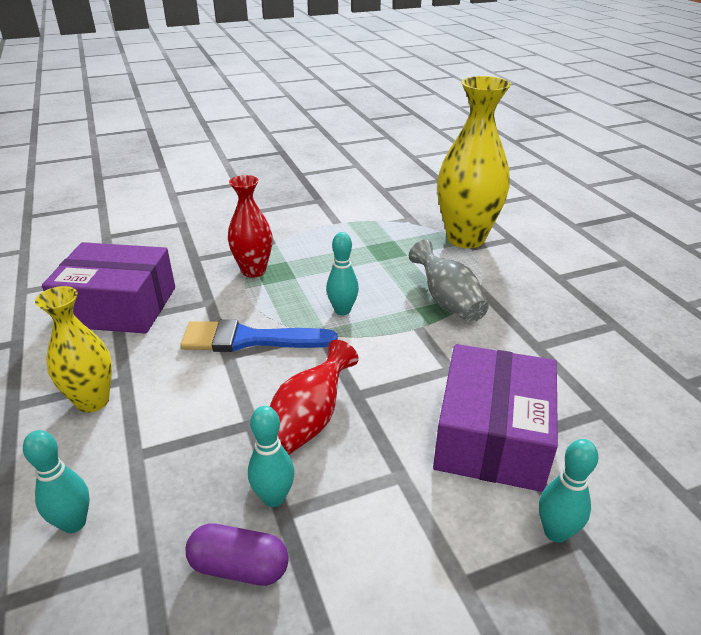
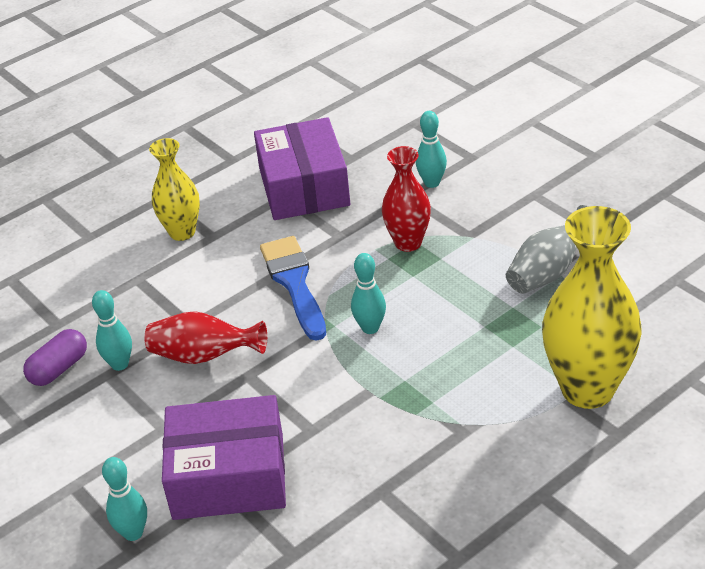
camera: 75 degrees right, 5 degrees up
(74, 523) = (72, 280): turquoise bowling pin -> turquoise bowling pin (432, 183)
(239, 567) = (59, 368): purple capsule -> purple capsule turned 45 degrees clockwise
(447, 302) = (429, 403): grey vase -> grey vase (549, 271)

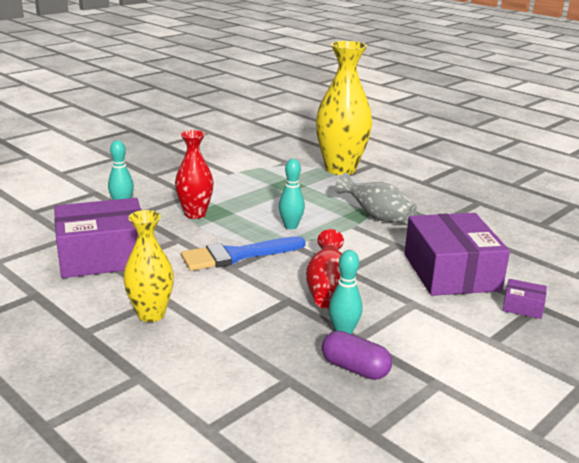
camera: 100 degrees left, 15 degrees down
(133, 533) = (522, 307): turquoise bowling pin -> purple box
(549, 271) = (235, 174): grey vase -> grey vase (377, 216)

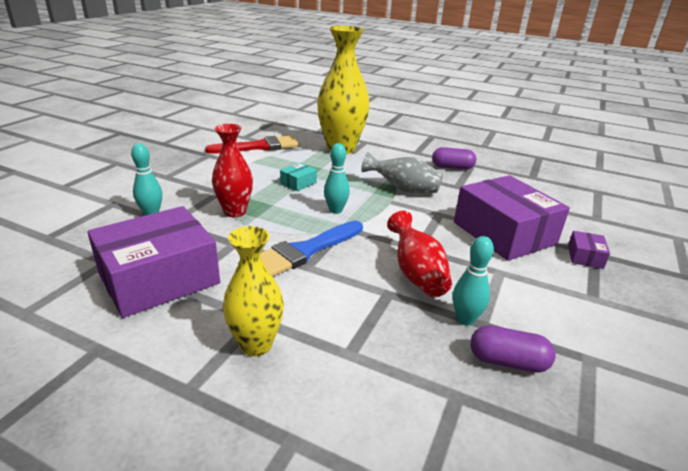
camera: 20 degrees left, 5 degrees up
(255, 157) = (259, 147): none -> red brush
(271, 197) = (298, 183): none -> turquoise box
(451, 202) = (452, 167): none -> purple capsule
(522, 307) = (585, 256): purple box -> purple box turned 75 degrees counterclockwise

